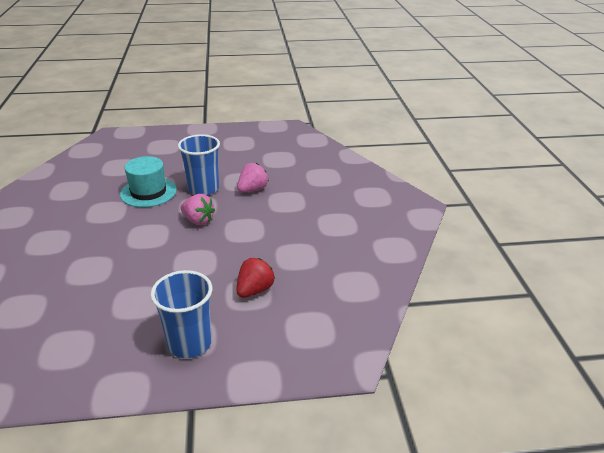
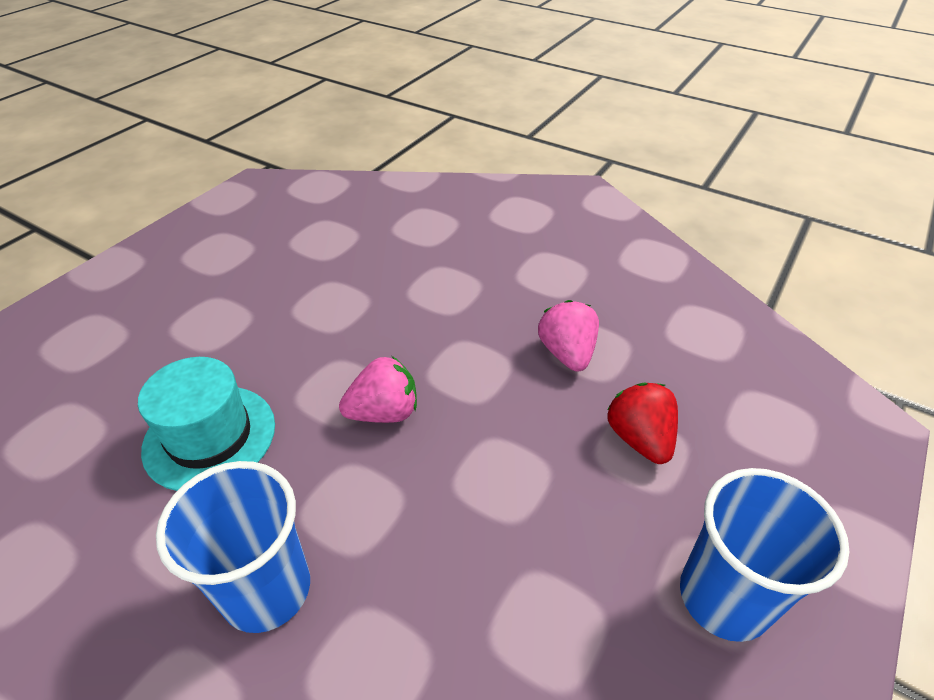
camera: 50 degrees left, 10 degrees up
(203, 188) = (296, 358): blue cup -> blue cup (266, 589)
(252, 190) = (371, 306): pink strawberry -> pink strawberry (567, 353)

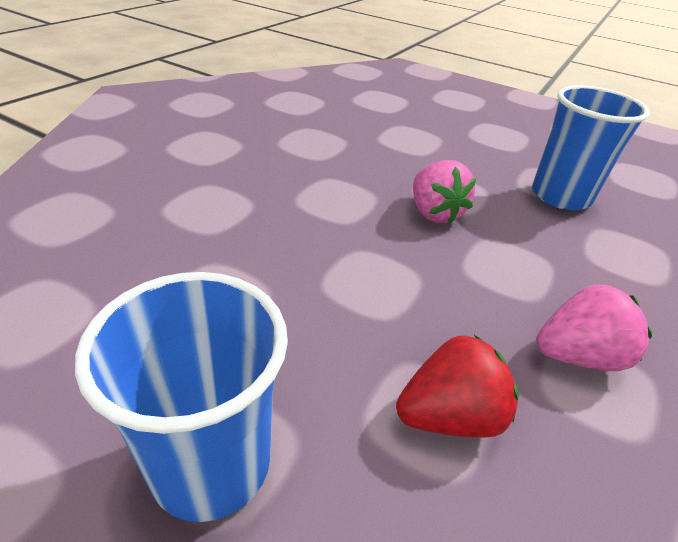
camera: 85 degrees right, 5 degrees down
(210, 436) = (391, 142): turquoise hat -> none
(266, 589) = (273, 168): blue cup -> blue cup (560, 196)

